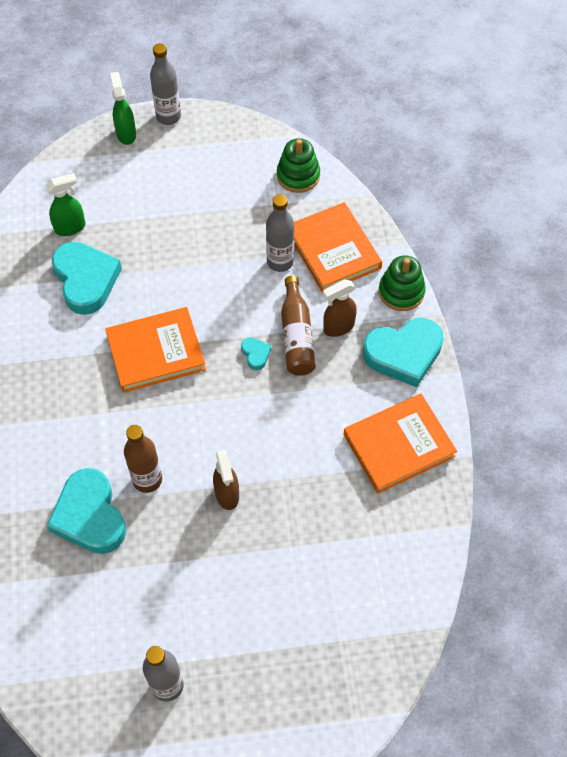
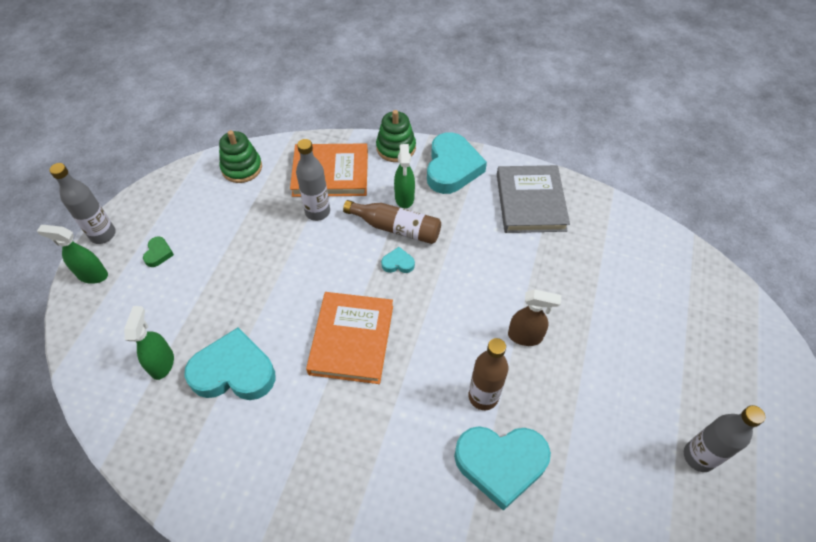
camera: 65 degrees left, 5 degrees down
(170, 166) = (158, 253): none -> green heart
(338, 327) = (404, 198): brown spray bottle -> green spray bottle
(399, 445) = (530, 202): orange book -> grey book

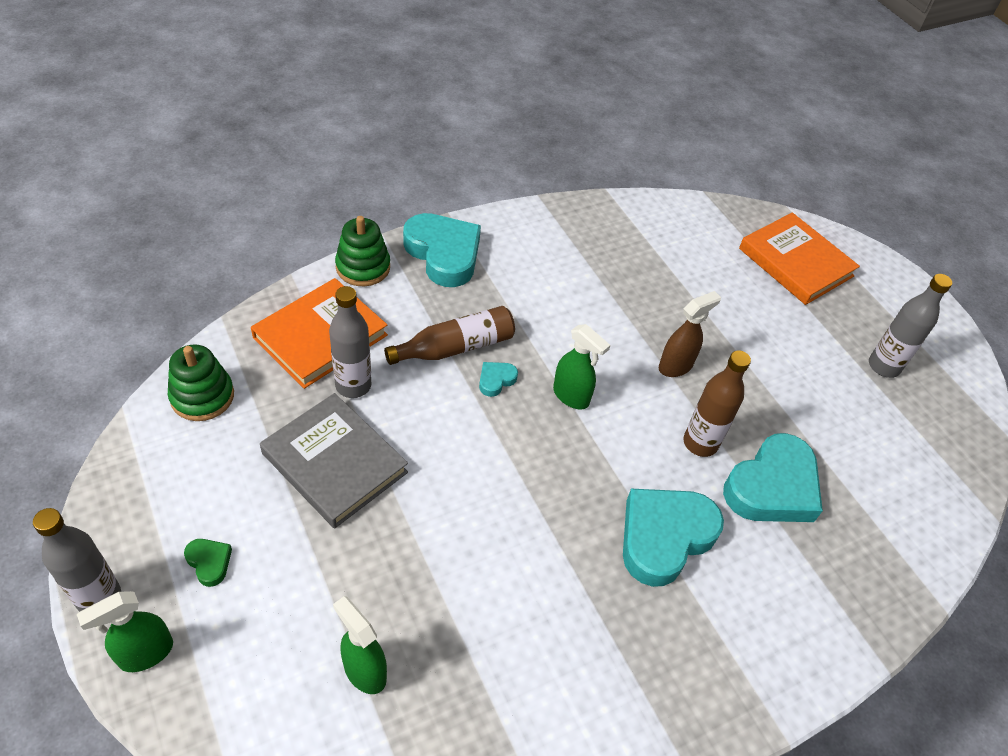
camera: 50 degrees left, 5 degrees down
(234, 371) = (455, 610): turquoise heart -> turquoise heart (664, 537)
(352, 339) = (535, 484): orange book -> orange book (796, 262)
(404, 198) = (430, 312): green spray bottle -> green spray bottle (571, 396)
(530, 202) = (551, 243): grey book -> grey book (335, 463)

